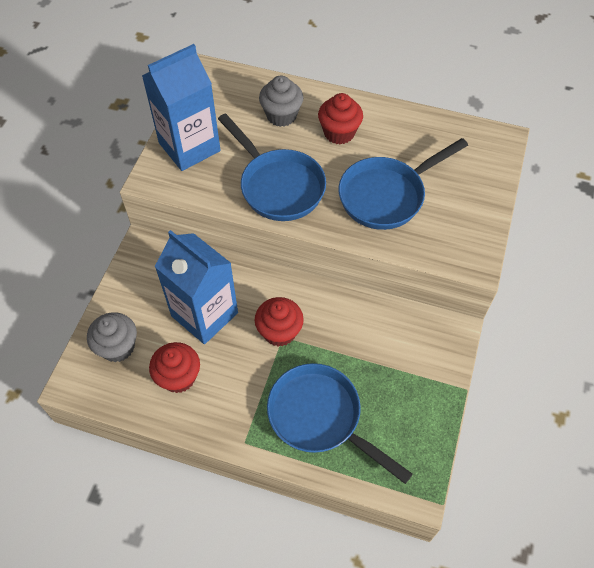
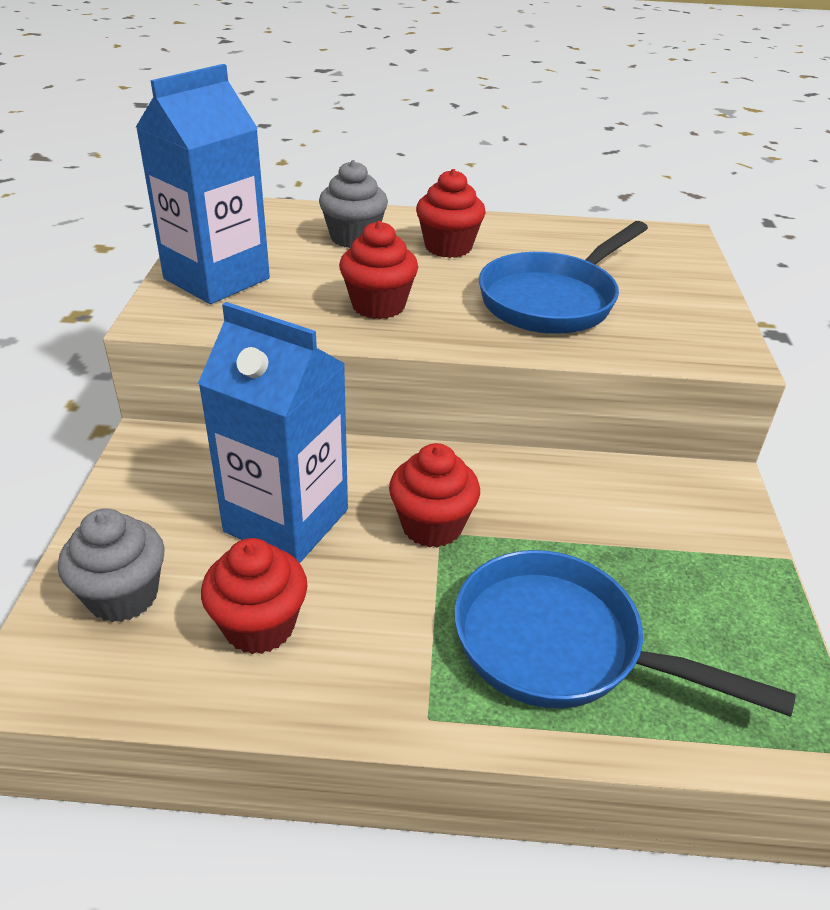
camera: 15 degrees left, 20 degrees down
(278, 186) = (378, 306): blue pan -> red cupcake

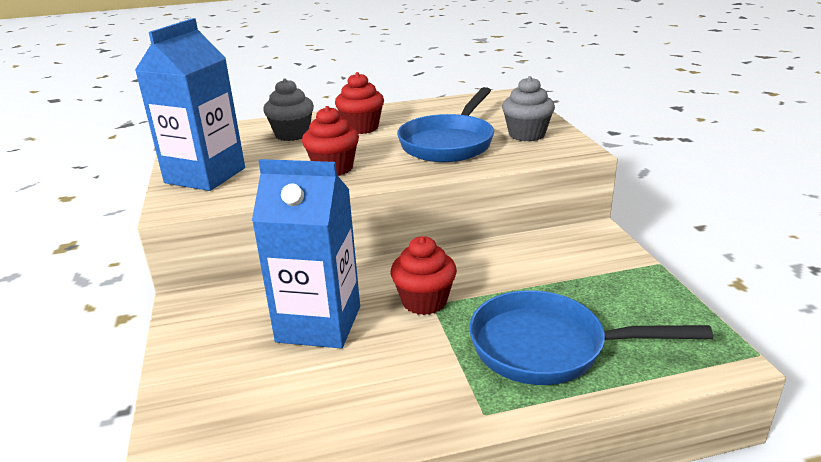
camera: 15 degrees left, 10 degrees down
(123, 596) = (218, 402): grey cupcake -> grey cupcake (526, 135)
(259, 626) = (334, 393): red cupcake -> none

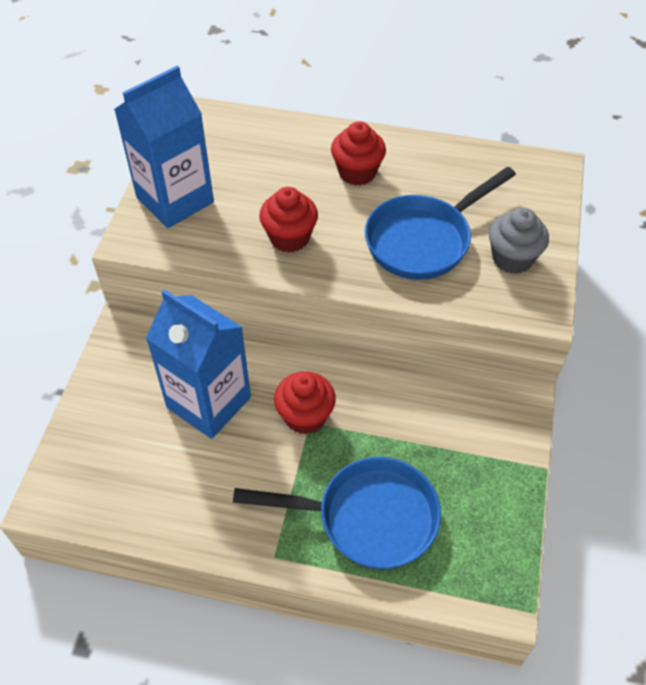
camera: 25 degrees right, 25 degrees up
(292, 134) = (285, 157): grey cupcake -> none
(548, 347) = (368, 517): blue pan -> blue pan turned 150 degrees clockwise

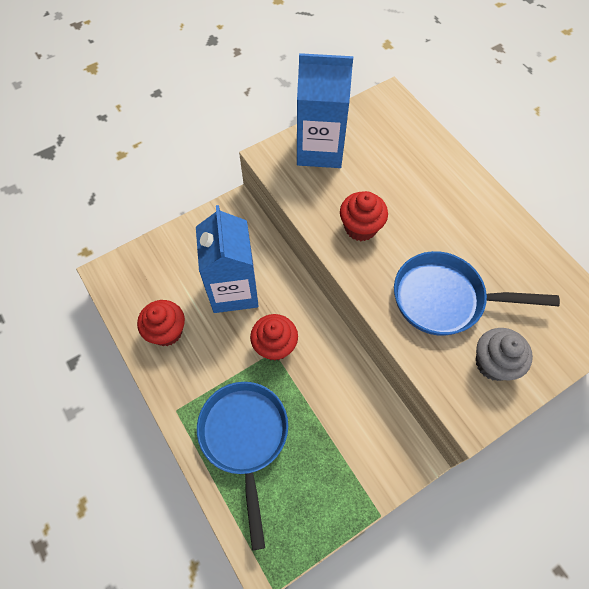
camera: 45 degrees right, 10 degrees up
(357, 172) = (452, 216): red cupcake -> red cupcake (166, 331)
(368, 517) = (245, 438): blue pan -> blue pan turned 150 degrees counterclockwise

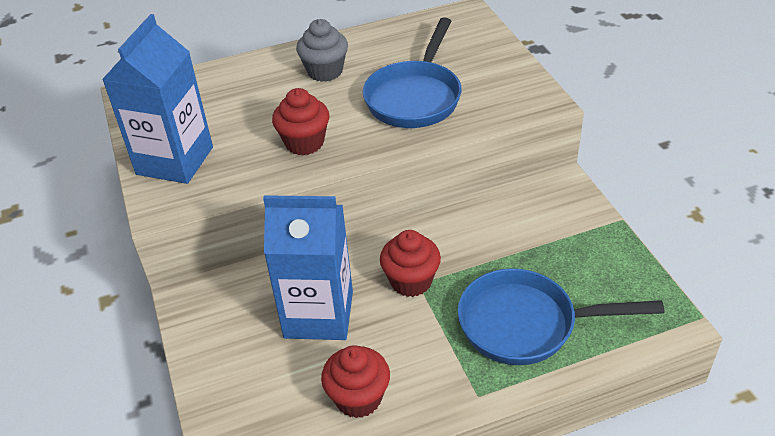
camera: 75 degrees left, 20 degrees down
(493, 363) = (492, 80): grey cupcake -> grey cupcake (325, 71)

